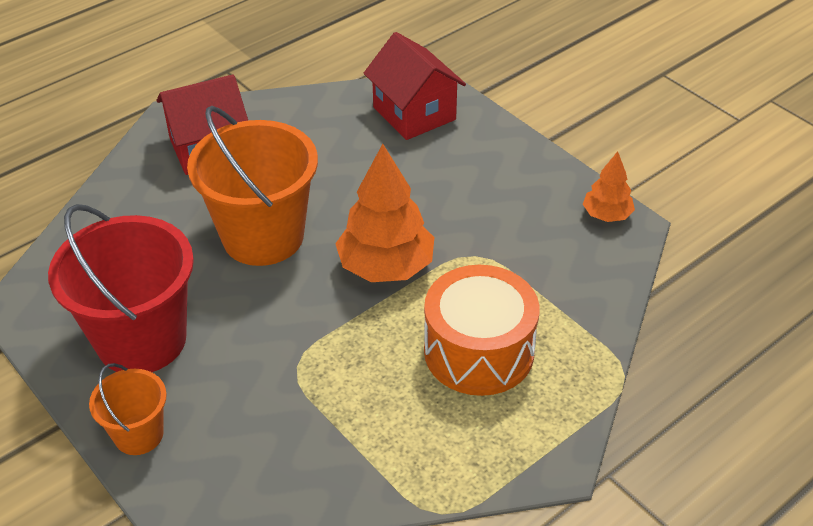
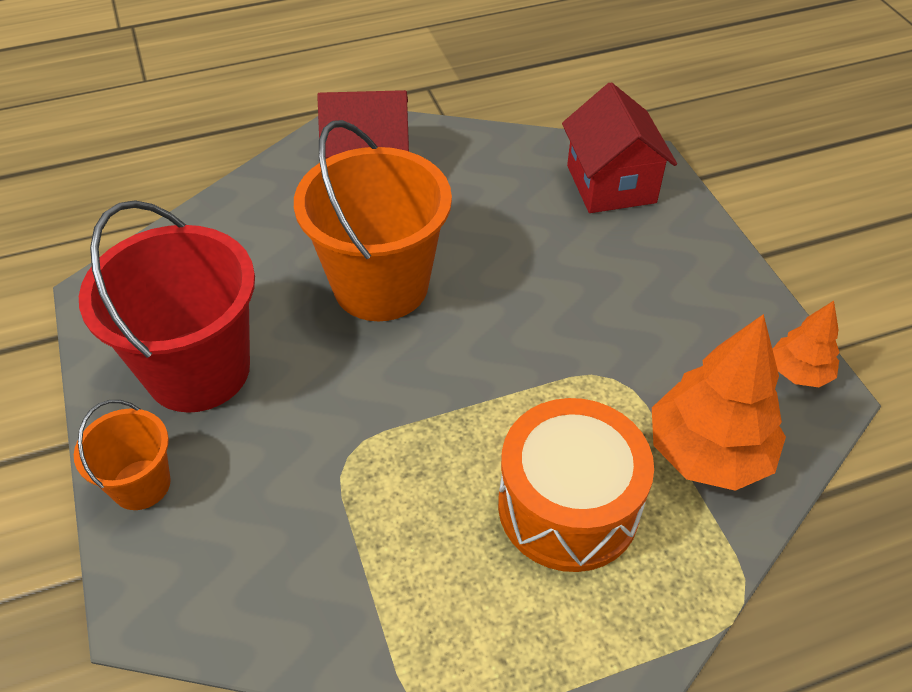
camera: 20 degrees right, 5 degrees up
(386, 267) = (502, 362): orange tree -> orange tree (708, 453)

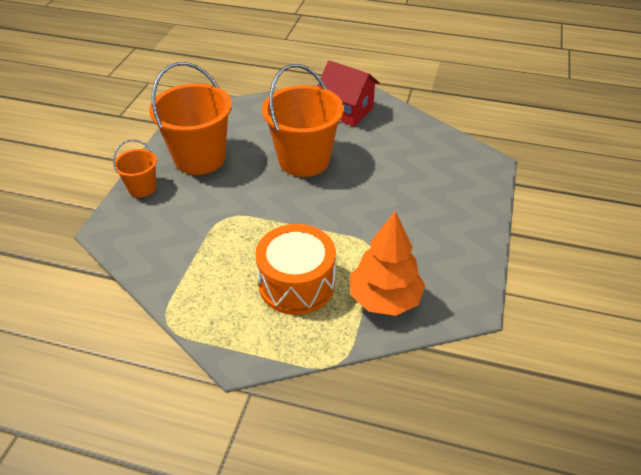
camera: 35 degrees right, 5 degrees down
(198, 370) = (200, 158): red bucket -> orange bucket
(611, 184) = (460, 166): red house -> none
(799, 372) = (471, 291): orange tree -> none

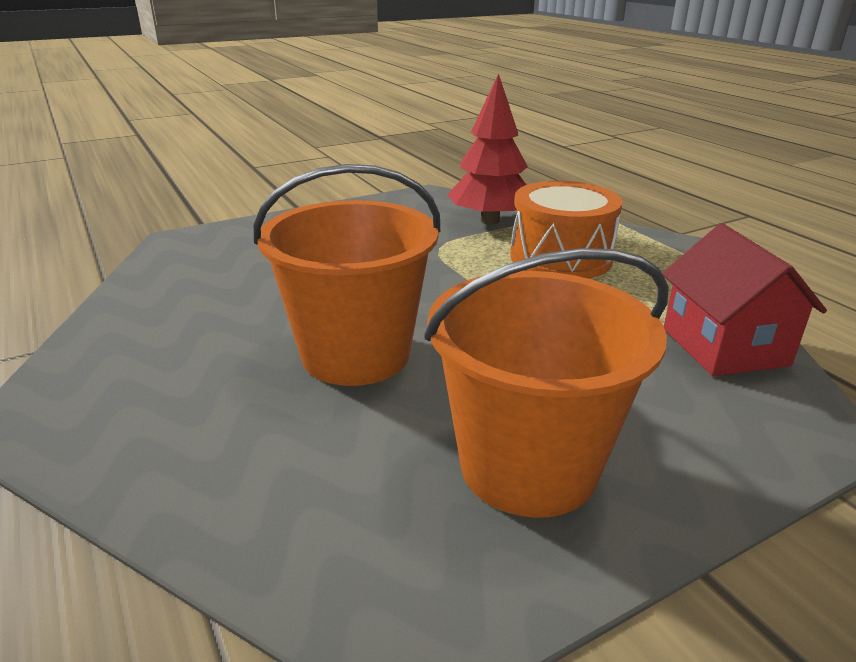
camera: 135 degrees left, 15 degrees down
(142, 188) = (708, 472): orange bucket -> none
(346, 111) = (137, 389): red house -> red house (724, 347)
(384, 299) = (490, 221): orange tree -> red tree

